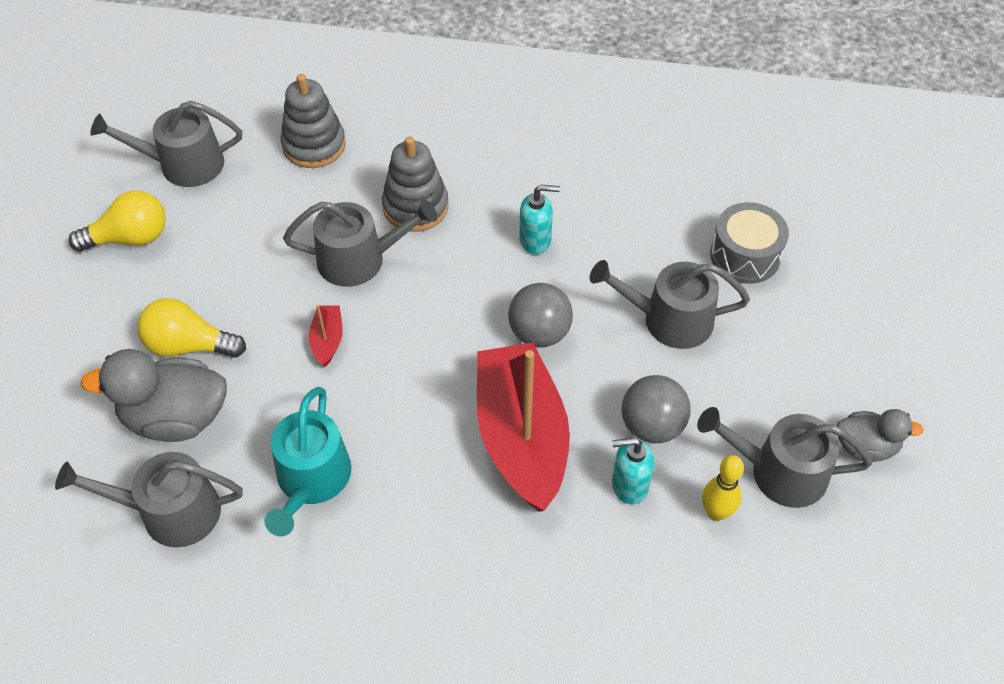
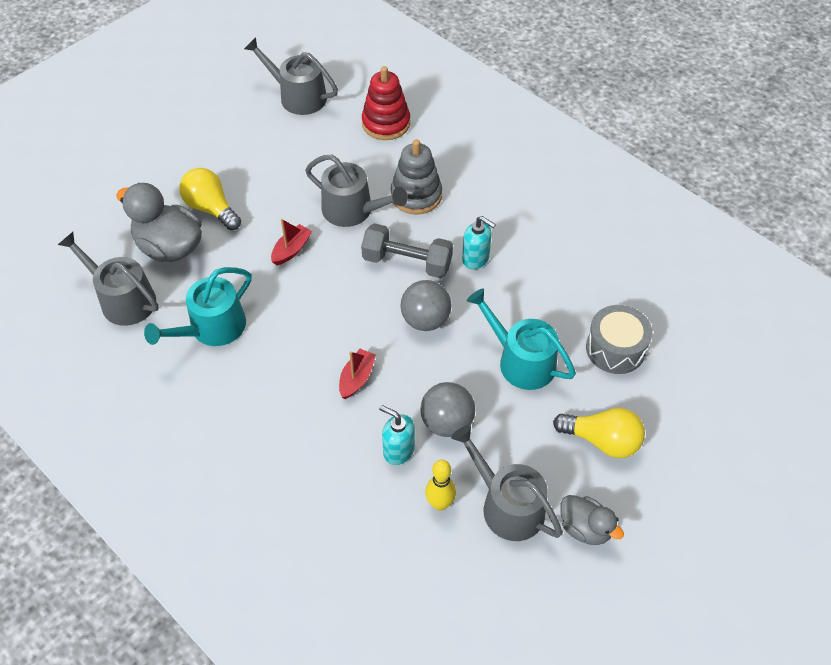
camera: 35 degrees right, 0 degrees up
(130, 238) = (231, 126): yellow light bulb -> yellow light bulb (602, 440)
(314, 145) = (386, 123): grey stacking toy -> red stacking toy
(467, 283) = (407, 262): none -> grey dumbbell
(521, 437) = (357, 378): red boat -> red boat, size x0.41
(669, 319) = (521, 361): grey watering can -> turquoise watering can

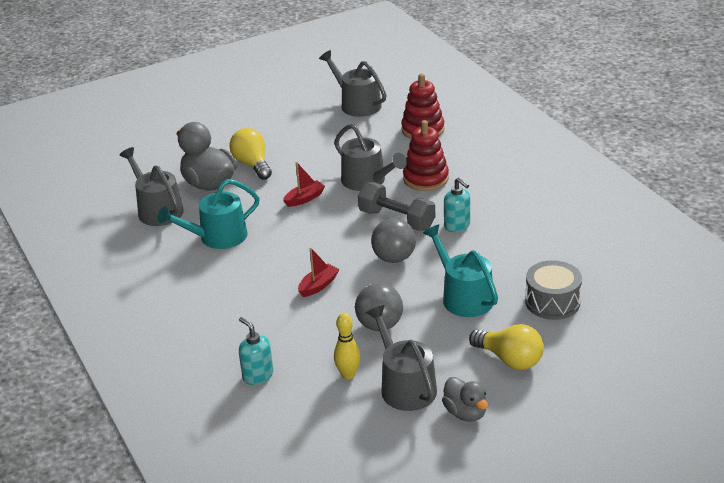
camera: 20 degrees right, 20 degrees down
(398, 450) = (330, 336): turquoise soap dispenser -> turquoise soap dispenser (257, 375)
(416, 195) = (426, 179): grey stacking toy -> red stacking toy

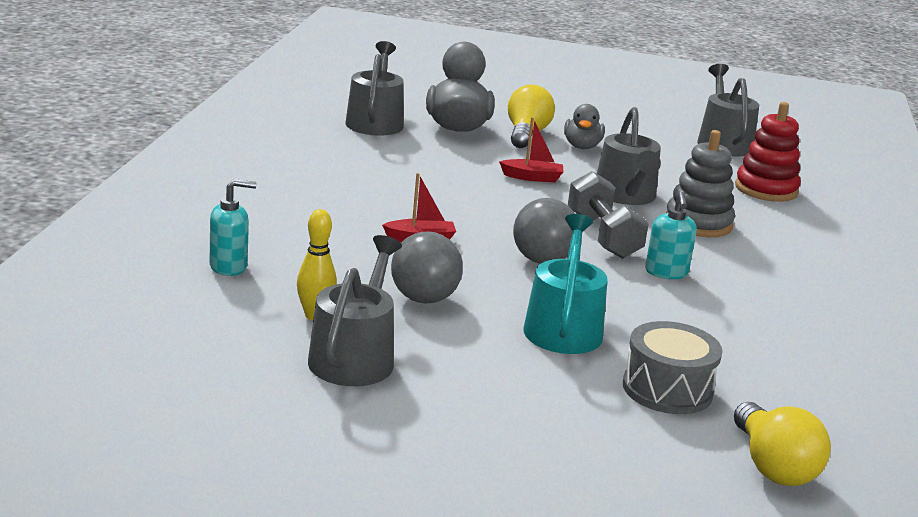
camera: 35 degrees right, 10 degrees down
(217, 237) = (392, 162): turquoise watering can -> none
(257, 375) = (229, 267): turquoise soap dispenser -> turquoise soap dispenser turned 75 degrees clockwise
(426, 179) = (698, 223): red stacking toy -> grey stacking toy
(465, 413) = (376, 417): grey duck -> grey duck (582, 146)
(510, 359) = (517, 405): yellow light bulb -> yellow light bulb (773, 466)

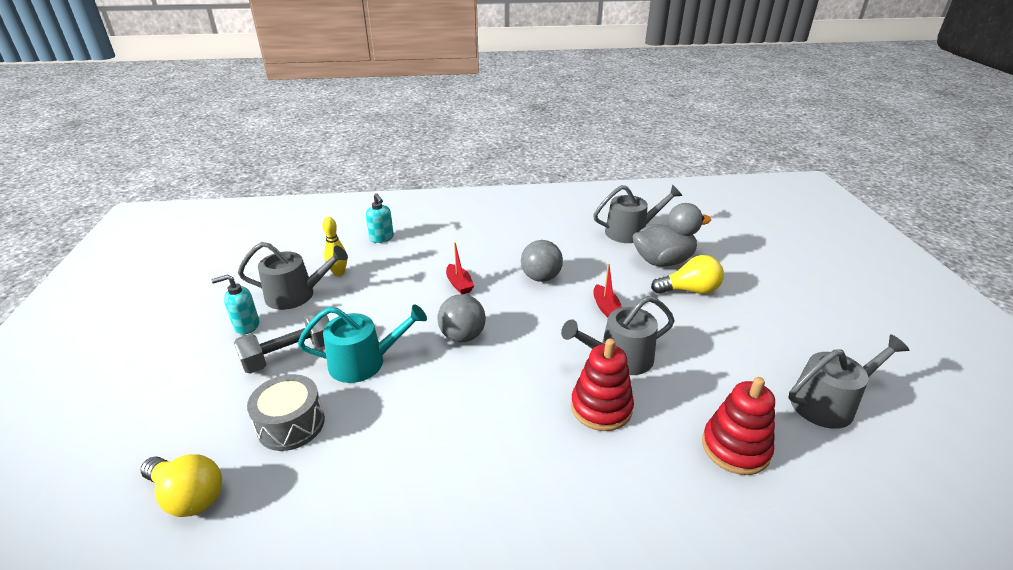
camera: 75 degrees right, 10 degrees up
(424, 299) = (377, 302): grey ball -> grey ball (541, 278)
(582, 146) = (699, 320): grey duck -> none
(603, 236) = (528, 357): grey dumbbell -> grey dumbbell (289, 355)
(666, 273) = (484, 400): turquoise soap dispenser -> turquoise soap dispenser (246, 326)
(698, 223) = (601, 407): grey stacking toy -> red stacking toy
(773, 466) = (188, 496): yellow light bulb -> yellow light bulb turned 120 degrees counterclockwise

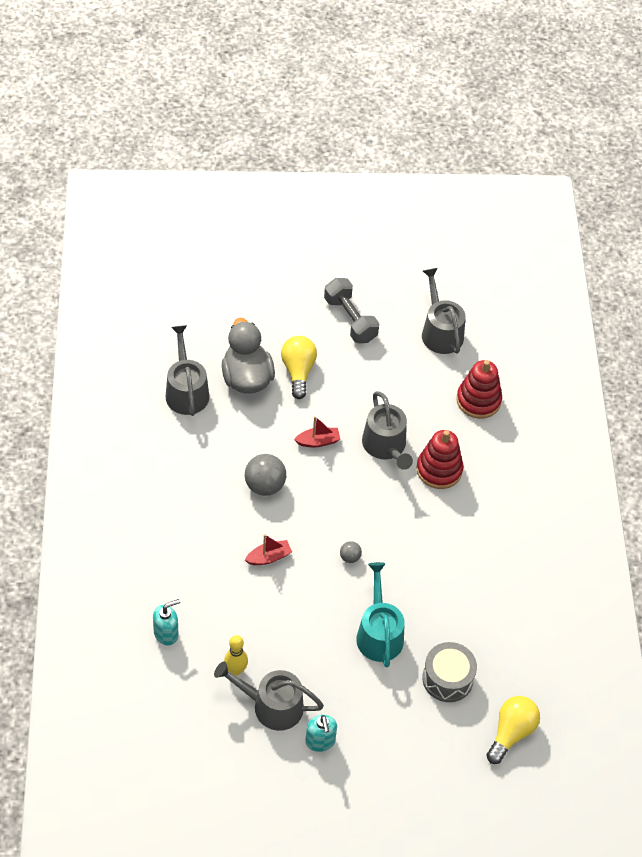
camera: 90 degrees left, 20 degrees up
(289, 355) = (365, 695): grey dumbbell -> grey dumbbell (350, 319)
(296, 294) = (271, 706): grey watering can -> grey watering can turned 75 degrees counterclockwise
(462, 336) = (350, 557): grey ball -> grey ball, size x0.51

